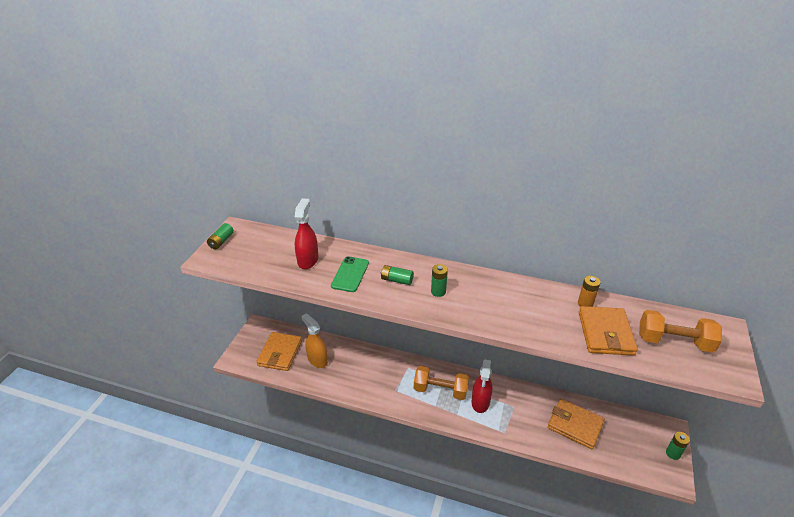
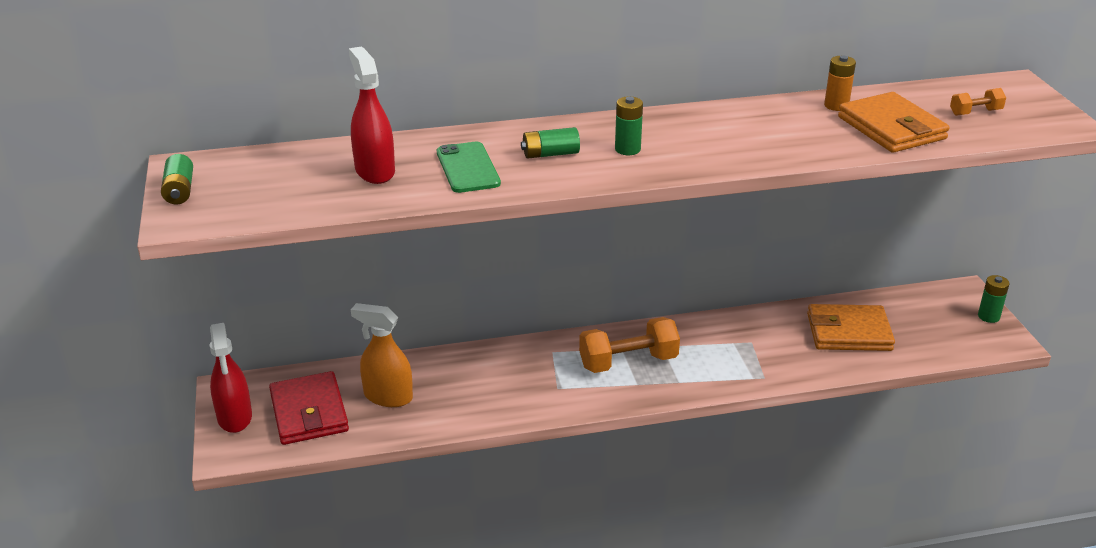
camera: 30 degrees left, 5 degrees down
(280, 353) = (309, 412): orange wallet -> red wallet
(480, 402) = (700, 354): red spray bottle -> red spray bottle (234, 417)
(674, 342) = (975, 112): orange dumbbell -> orange dumbbell, size x0.50

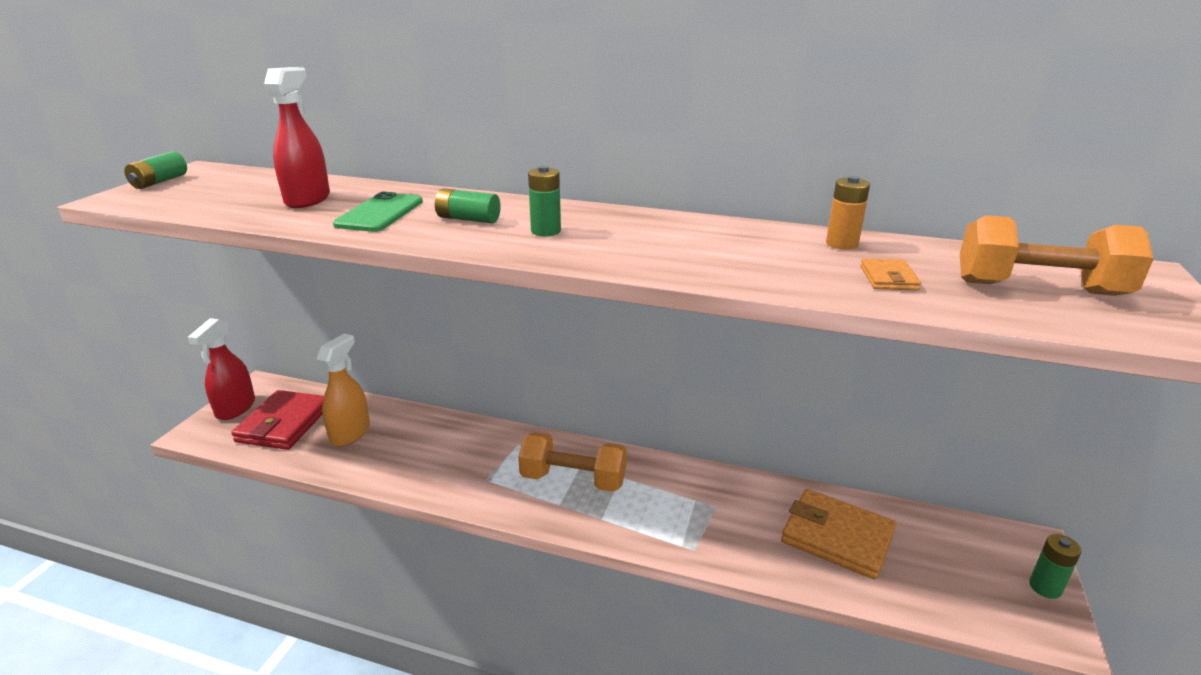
camera: 30 degrees right, 5 degrees down
(388, 396) = (350, 433): orange spray bottle -> orange spray bottle turned 60 degrees clockwise
(891, 128) = (888, 278): orange wallet -> orange wallet, size x0.46
(975, 112) = (1039, 288): orange dumbbell -> orange dumbbell, size x2.02

